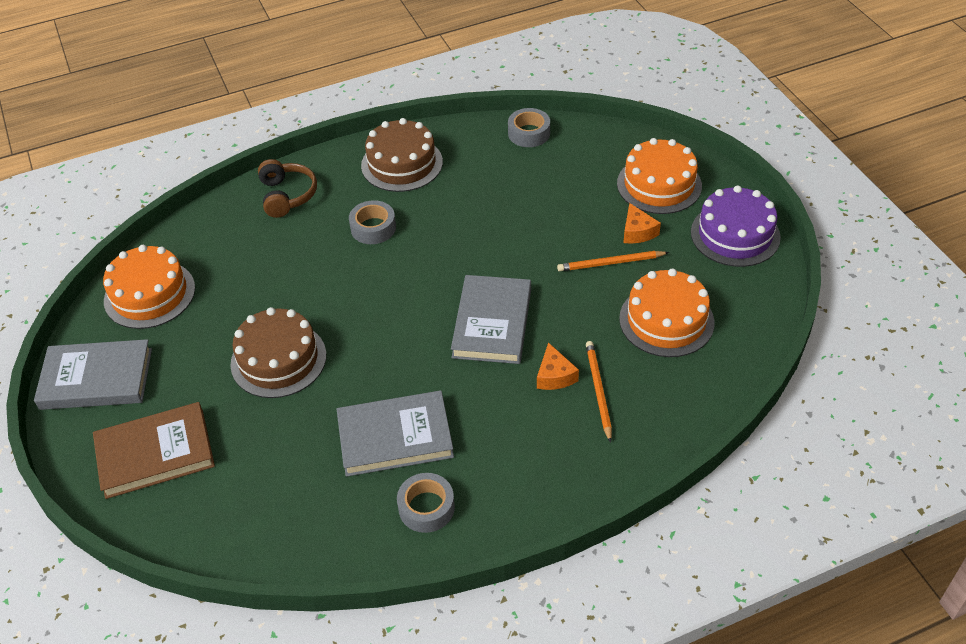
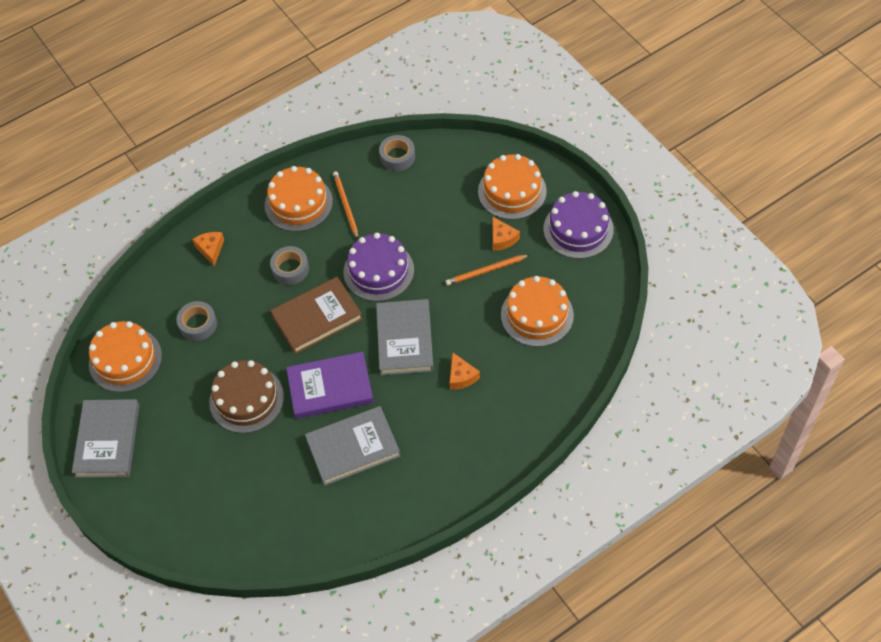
camera: 10 degrees left, 10 degrees up
(96, 379) = (107, 440): grey book -> grey book turned 75 degrees counterclockwise
(155, 453) = (175, 493): brown book -> brown book (317, 317)
(287, 195) = (210, 249): brown headphones -> orange cheese
(385, 363) = (330, 388): none -> purple book
(402, 164) = (298, 203): brown cake -> orange cake
(426, 507) = (389, 499): grey tape -> grey tape (198, 324)
(478, 245) = (378, 271): none -> purple cake
(598, 391) = (496, 383): orange pencil -> orange pencil (346, 206)

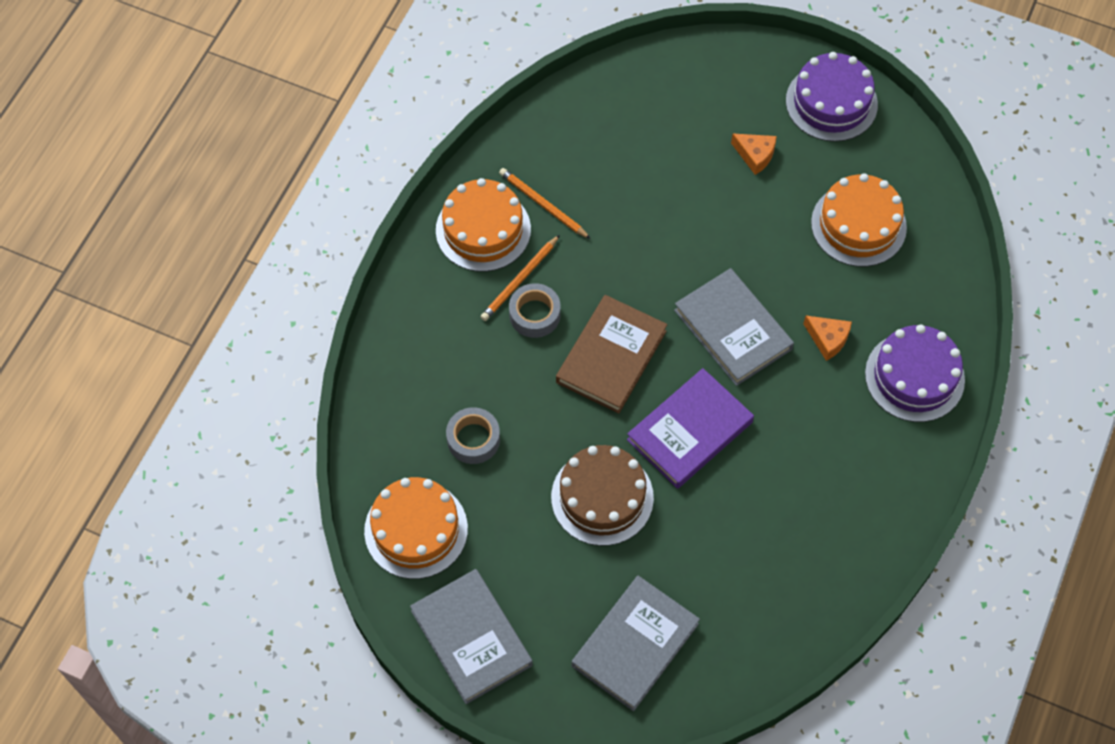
camera: 35 degrees left, 5 degrees up
(210, 249) = (417, 340): orange cheese -> none
(353, 447) = (768, 486): grey book -> grey book (635, 644)
(378, 271) = (642, 264): purple cake -> purple cake (914, 376)
(397, 157) = (560, 115): grey tape -> none
(486, 271) = (765, 202): orange pencil -> orange pencil (520, 280)
(512, 191) = (725, 93): orange cake -> none

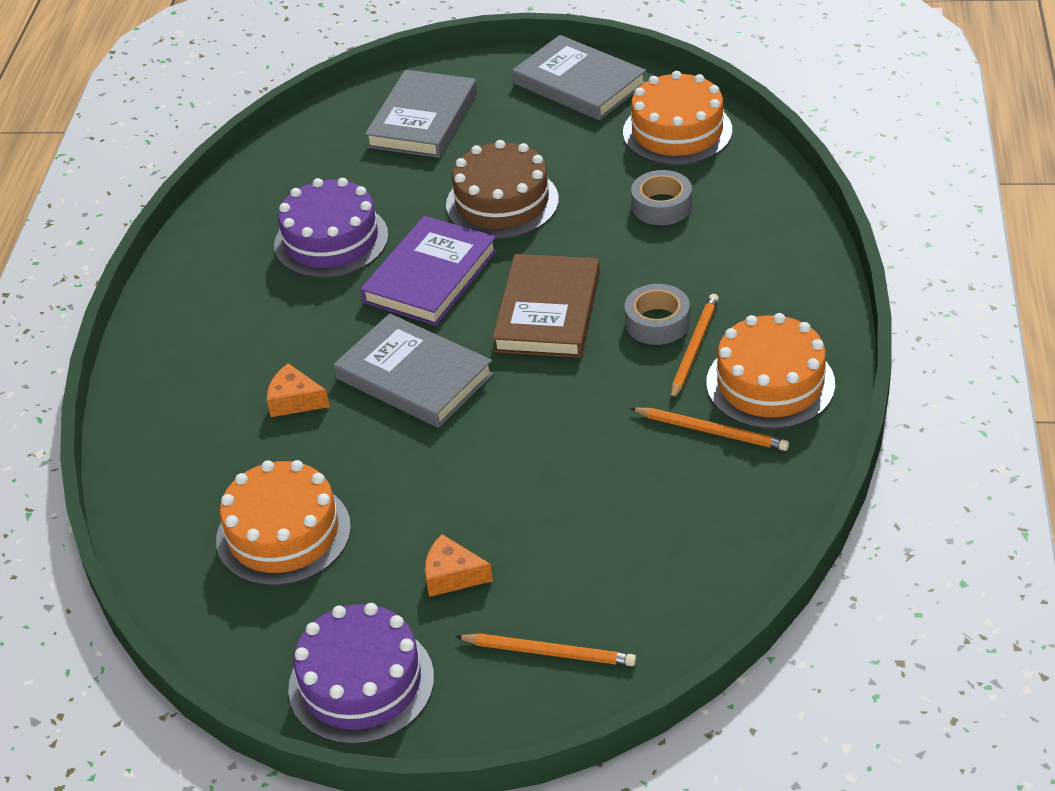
camera: 165 degrees right, 20 degrees down
(713, 85) = (548, 652): none -> orange pencil
(914, 376) = (180, 395): purple cake -> purple cake (331, 240)

